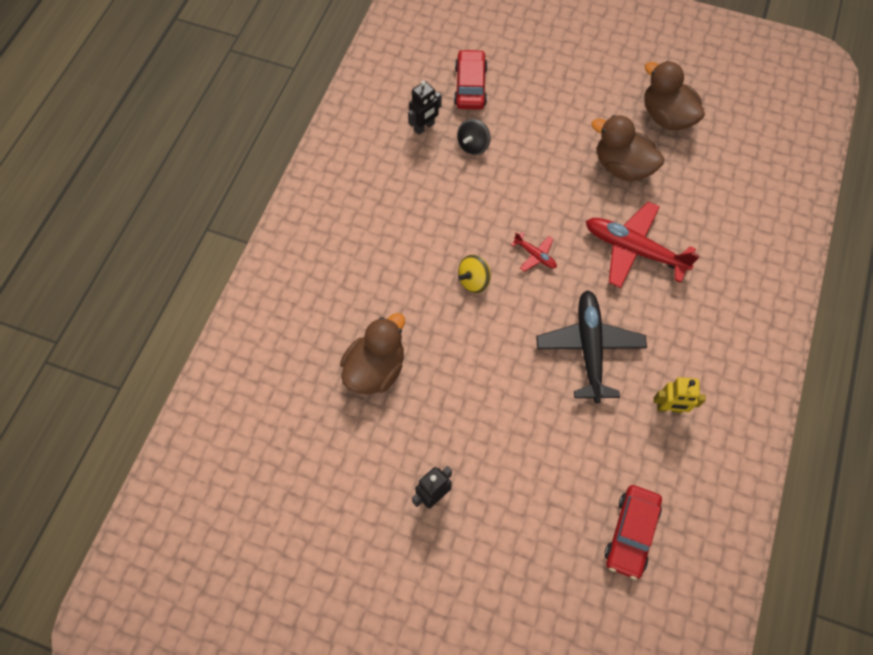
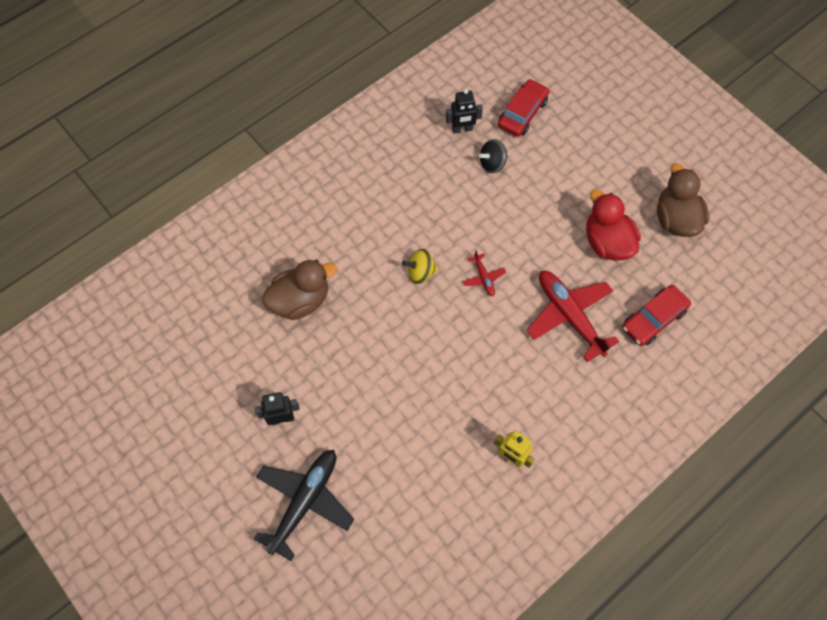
camera: 30 degrees right, 0 degrees up
(589, 348) = (478, 374): black plane -> black plane (305, 501)
(622, 166) = (607, 242): brown duck -> red duck
(631, 533) = (413, 535): red car -> red car (653, 319)

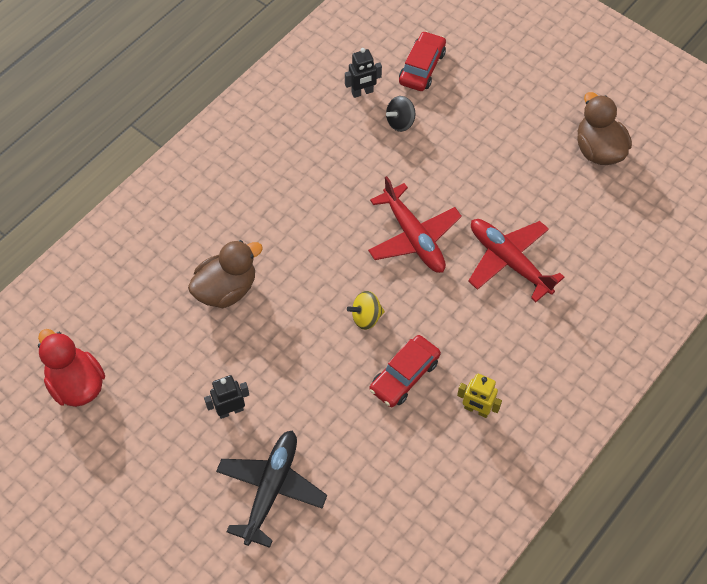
camera: 10 degrees left, 5 degrees down
(420, 272) = (347, 242): yellow spinning top -> yellow spinning top (366, 317)
(483, 278) = (413, 237): red plane -> red plane, size x2.16
(607, 242) = (533, 183): red duck -> red duck (77, 384)
(653, 319) = (594, 251): red car -> red car (404, 375)

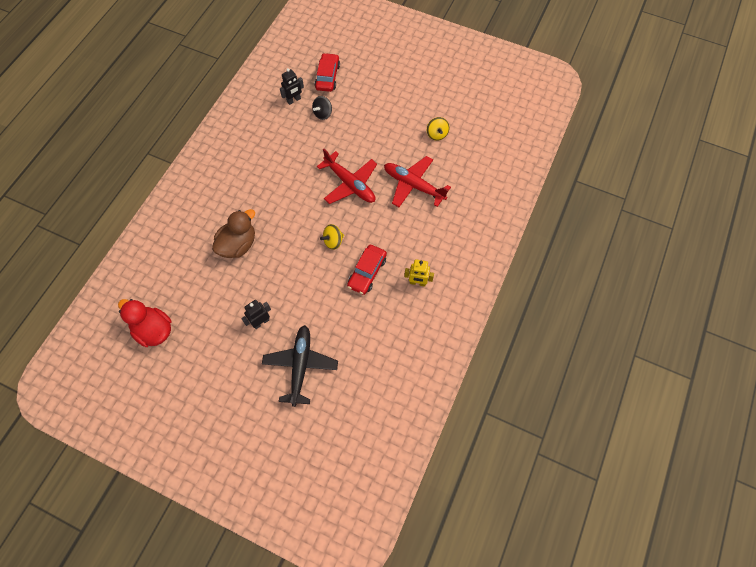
camera: 15 degrees left, 5 degrees up
(565, 191) = (437, 134): none -> yellow spinning top
(598, 150) = (450, 104): brown duck -> none

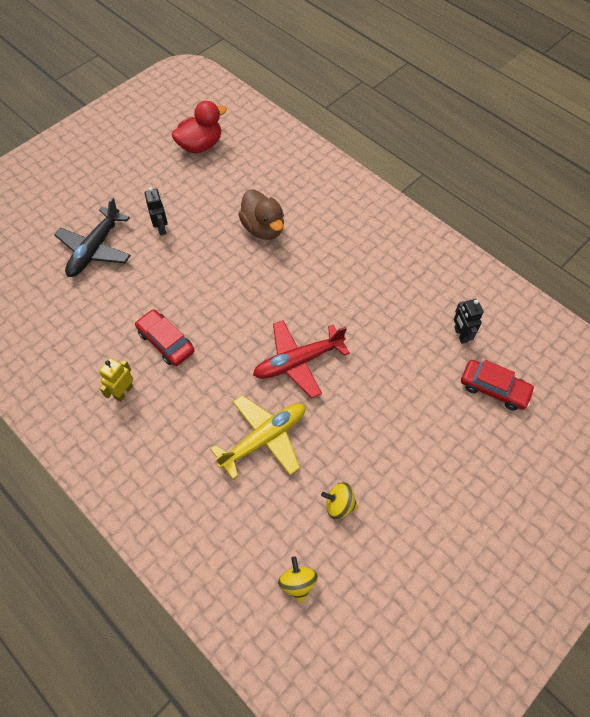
camera: 110 degrees right, 5 degrees down
(300, 365) = (95, 249): black plane -> black plane turned 90 degrees clockwise
(323, 114) = (426, 363): black spinning top -> none
(333, 241) = (224, 319): yellow spinning top -> yellow spinning top (298, 582)
(413, 185) = (264, 438): red plane -> yellow plane

